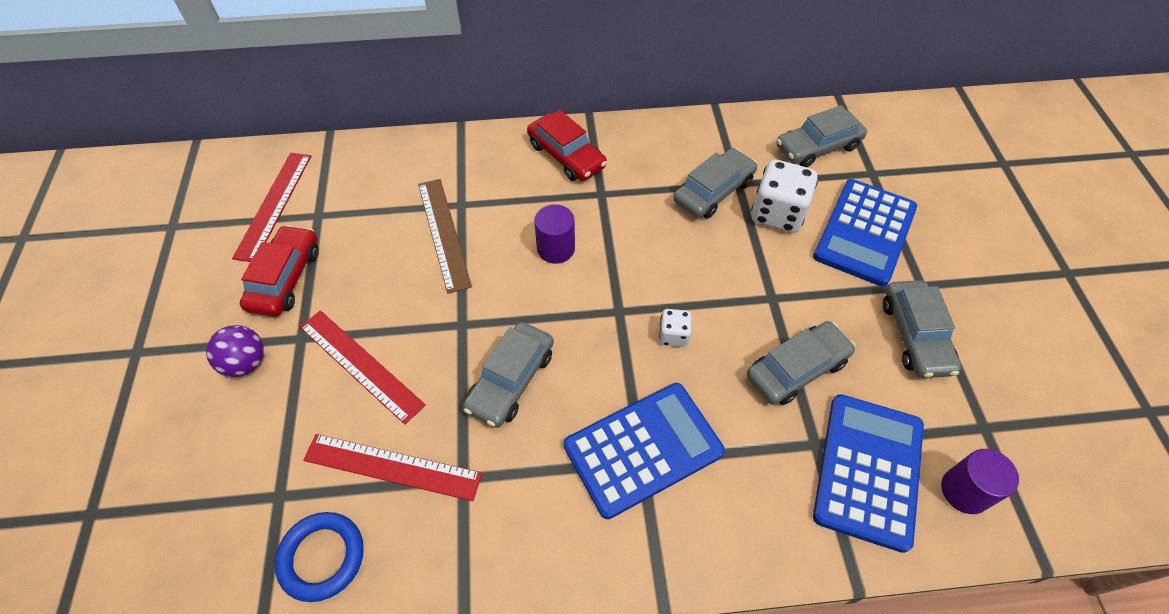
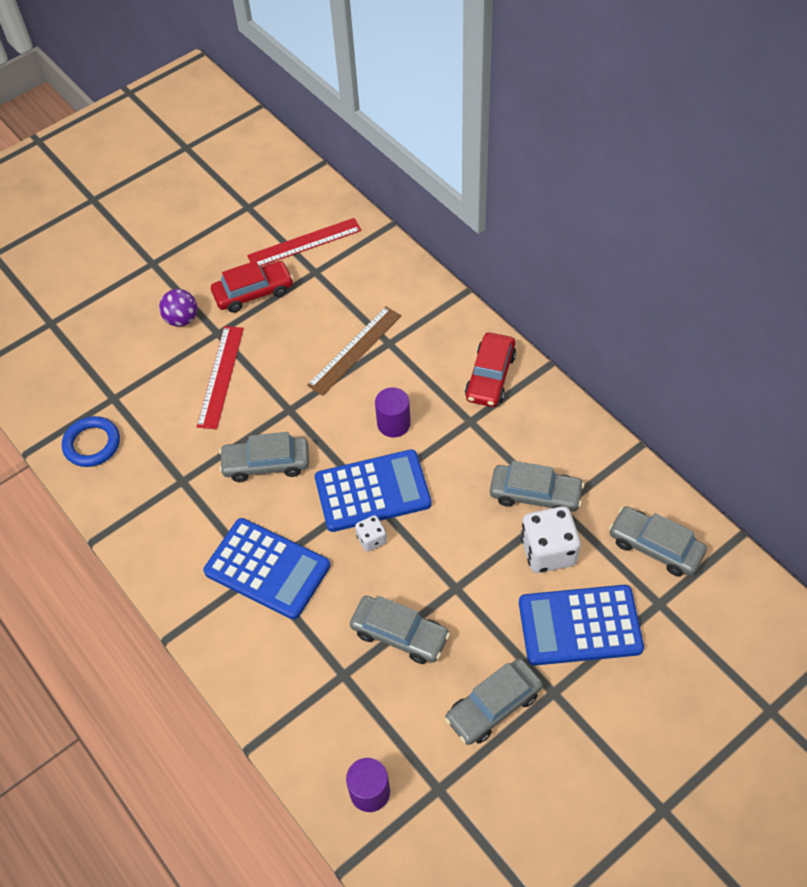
camera: 60 degrees right, 0 degrees up
(392, 466) = (166, 440): red ruler -> none
(868, 470) = (344, 718): blue calculator -> blue calculator (372, 491)

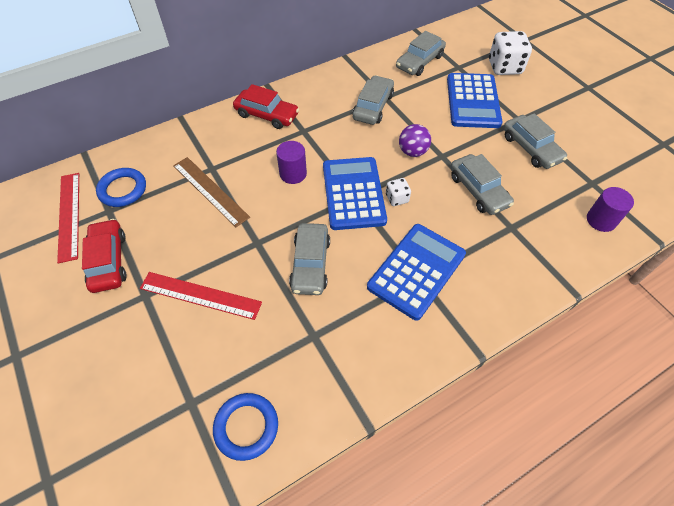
camera: 85 degrees left, 0 degrees up
(182, 319) = (112, 328): purple ball -> purple ball (412, 152)
(344, 274) = (123, 190): none -> blue ring
(399, 634) = (478, 190): grey car -> grey car turned 120 degrees clockwise
(548, 551) = (418, 107): white dice -> white dice (504, 67)

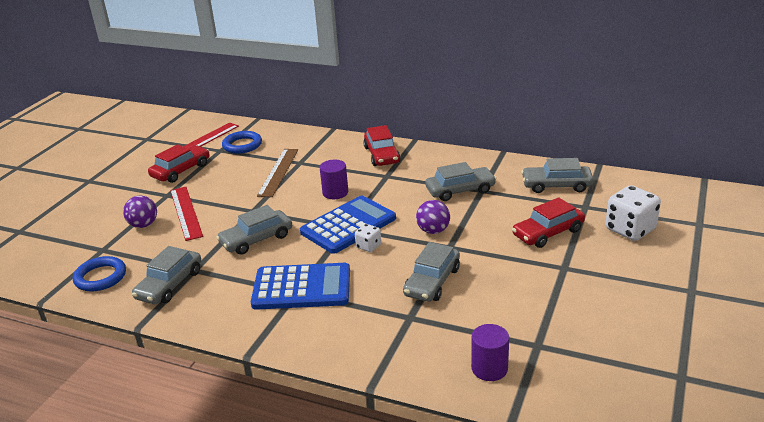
camera: 55 degrees right, 25 degrees down
(183, 342) = (143, 225): none -> purple ball
(473, 101) = (548, 233): blue calculator -> red car
(531, 148) = (532, 289): grey car -> grey car (169, 284)

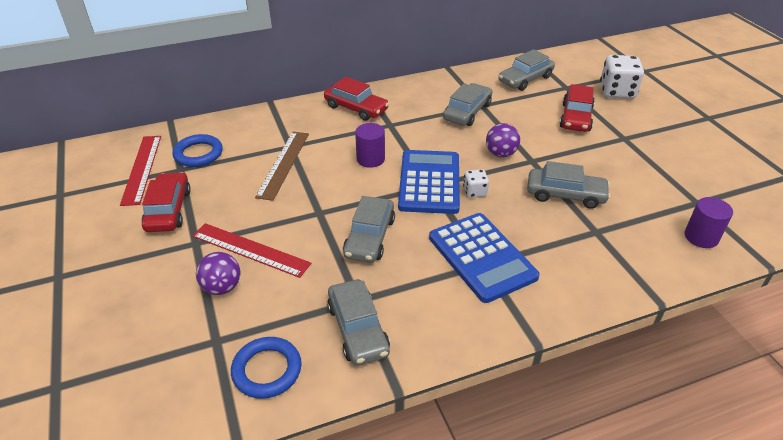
camera: 45 degrees left, 10 degrees up
(278, 172) = (283, 164): brown ruler -> brown ruler turned 45 degrees clockwise
(302, 287) = (481, 257): blue calculator -> blue calculator turned 105 degrees clockwise
(432, 281) = (565, 195): grey car -> grey car turned 60 degrees counterclockwise

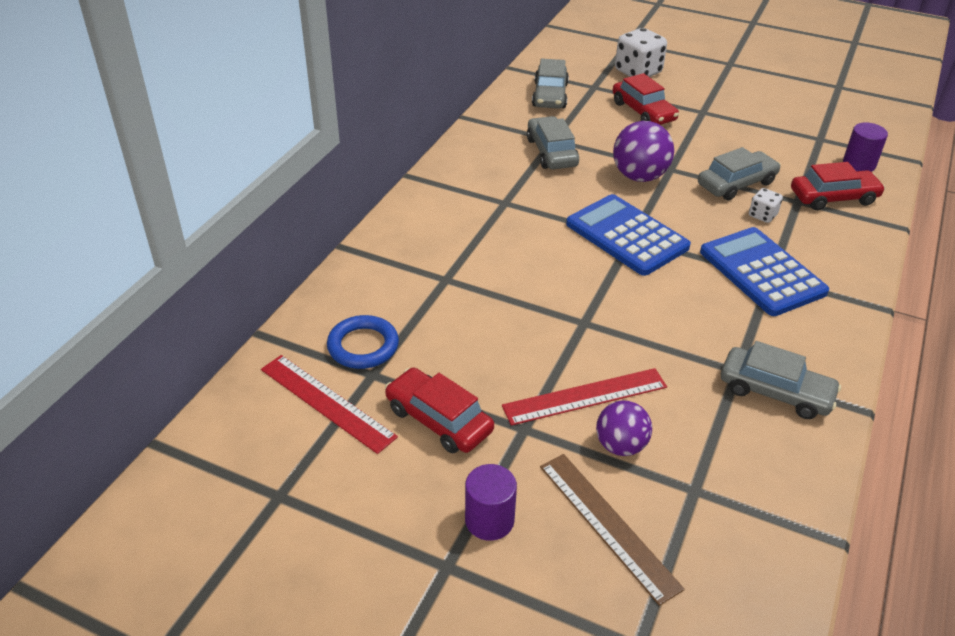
camera: 45 degrees left, 0 degrees up
(267, 370) = (770, 476): blue ring -> none
(283, 164) = (472, 300): brown ruler -> brown ruler (607, 525)
(356, 108) = (445, 203): red car -> red car (833, 197)
(369, 237) = (660, 314): grey car -> none
(370, 159) = (544, 245): purple cylinder -> purple cylinder (489, 520)
(474, 192) = (673, 222): white dice -> white dice (762, 215)
(481, 257) = (762, 272): blue calculator -> blue calculator turned 135 degrees counterclockwise
(501, 154) = (639, 176): purple ball -> purple ball, size x1.51

